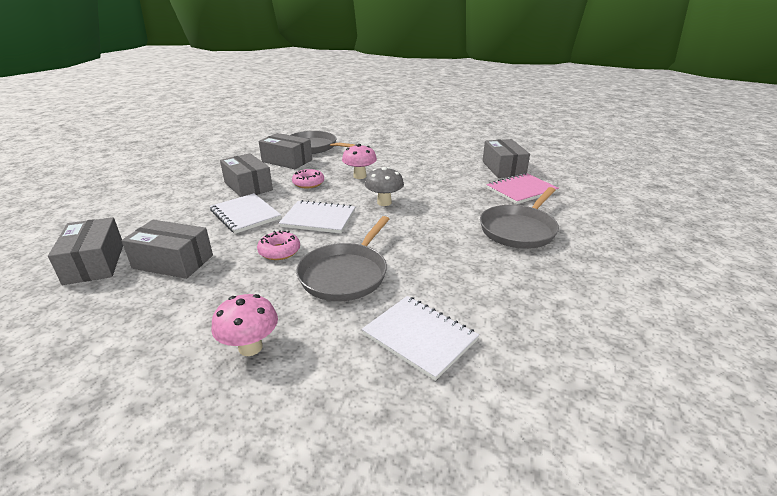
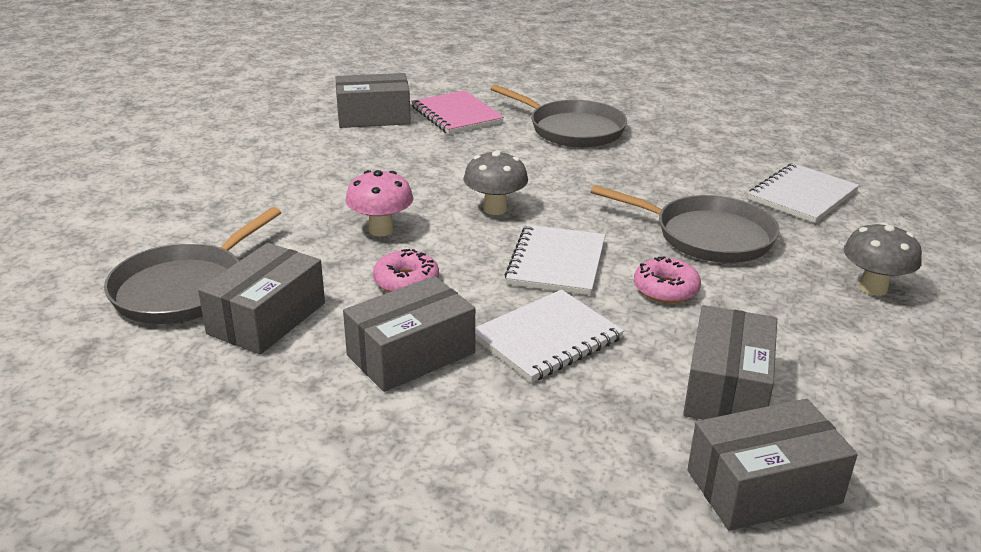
camera: 90 degrees left, 0 degrees up
(250, 347) = (873, 288): pink mushroom -> grey mushroom

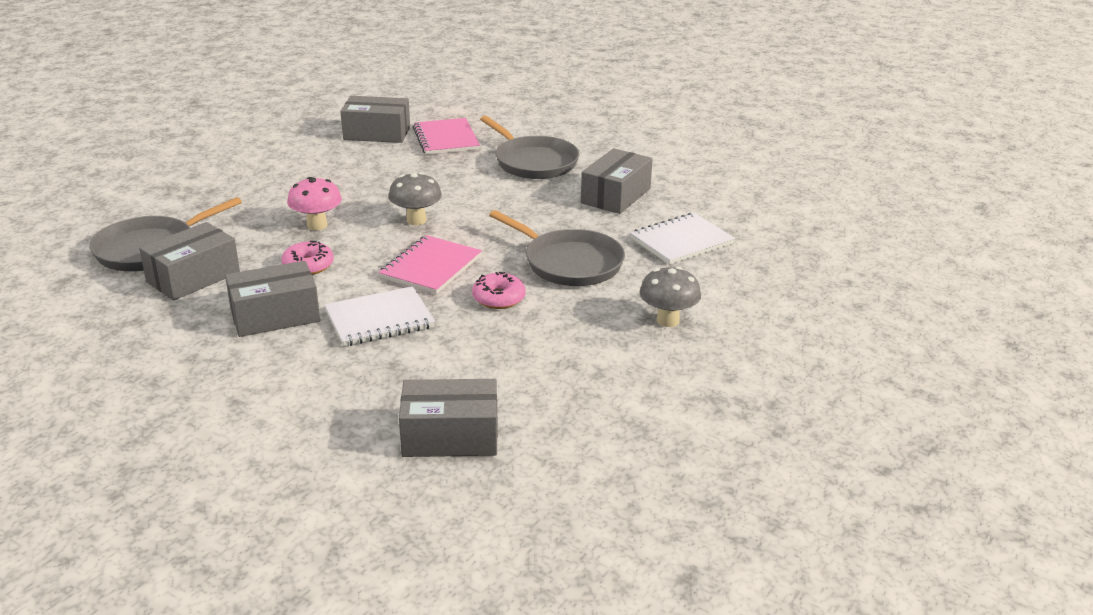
camera: 15 degrees right, 0 degrees up
(556, 263) = (431, 267): white notebook -> pink notebook
(727, 388) = (482, 372): grey box -> grey box (616, 196)

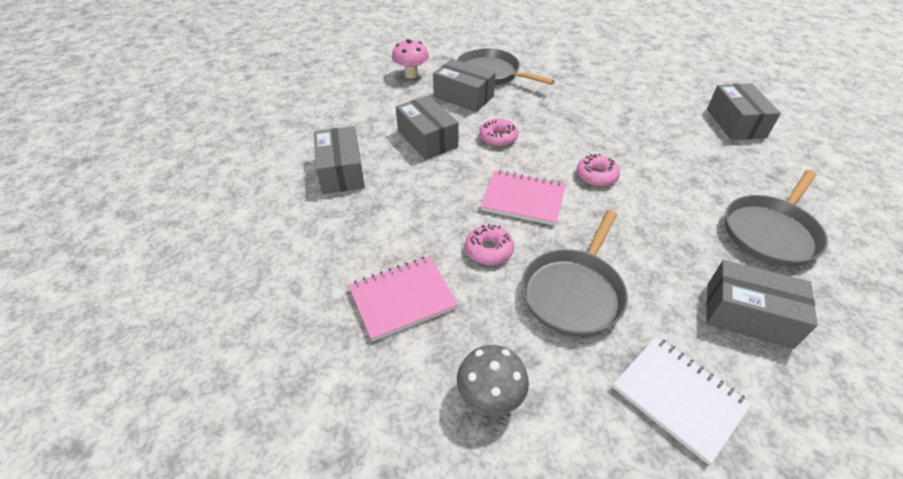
camera: 80 degrees right, 15 degrees up
(317, 225) = (558, 128): pink mushroom -> pink mushroom (411, 74)
(379, 319) = (435, 187): white notebook -> none
(416, 220) = (596, 176): grey mushroom -> pink donut
(446, 139) = (764, 163): pink notebook -> pink notebook (402, 298)
(450, 436) = (285, 255): grey box -> grey box (341, 171)

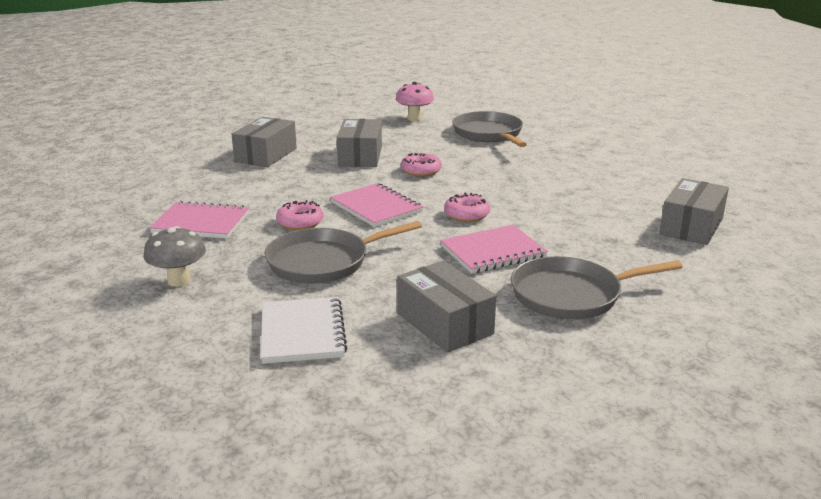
camera: 35 degrees right, 20 degrees down
(463, 97) = (436, 141): grey box -> none
(668, 211) = (493, 252): none -> pink notebook

